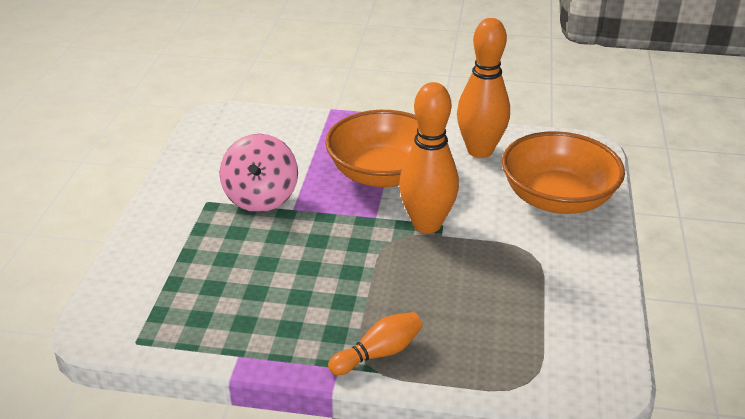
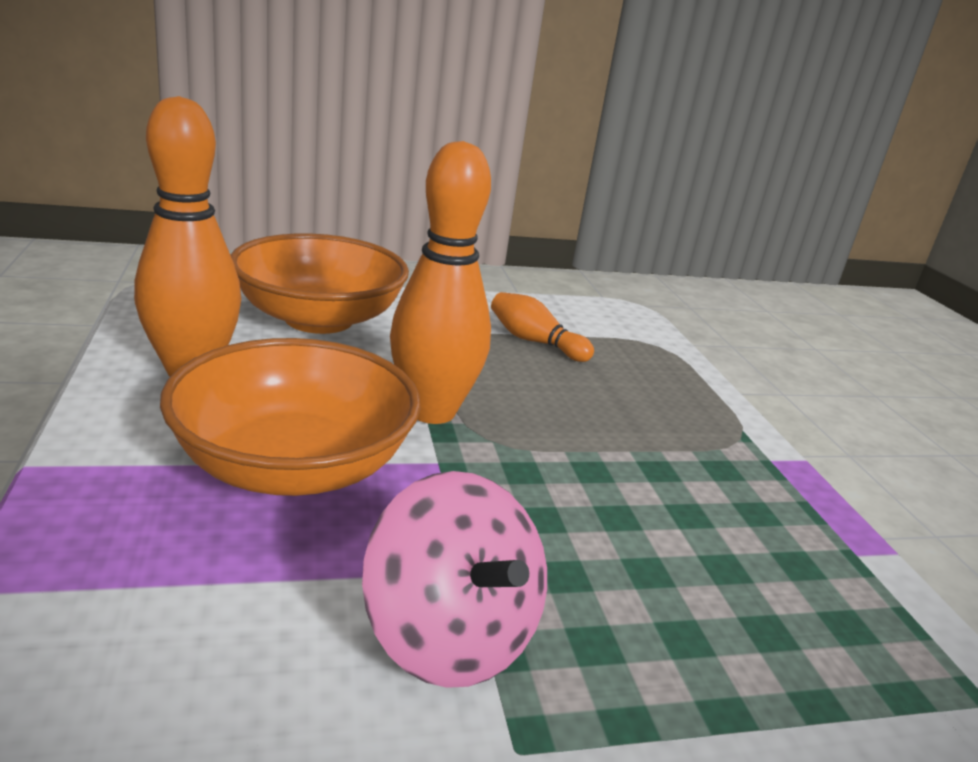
camera: 115 degrees left, 10 degrees down
(261, 197) = (450, 635): pink spinning top -> pink spinning top turned 75 degrees clockwise
(378, 353) = (717, 431): orange bowling pin -> orange bowling pin (535, 342)

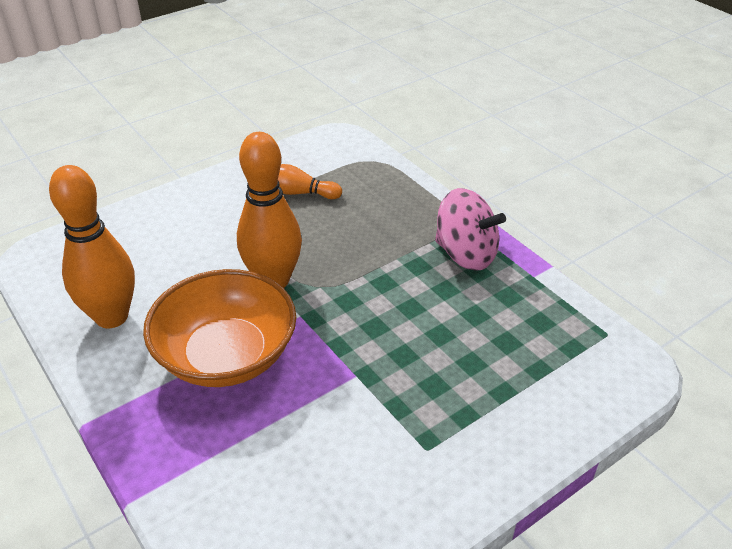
camera: 20 degrees left, 15 degrees up
(319, 319) = (151, 235): orange bowl -> none
(450, 635) = (369, 412): pink spinning top -> pink spinning top (466, 254)

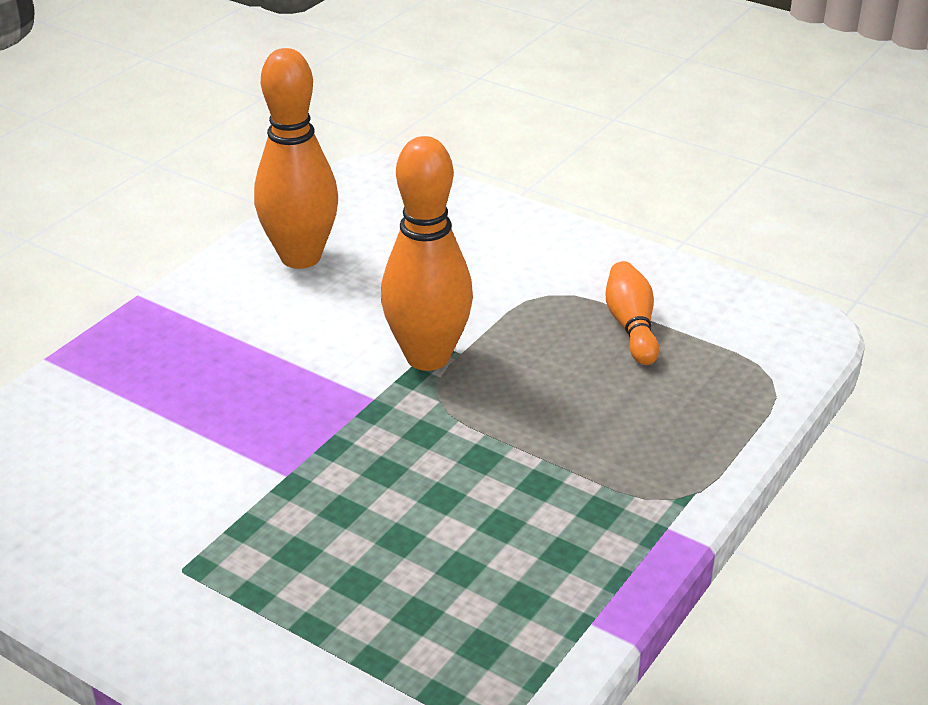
camera: 70 degrees right, 5 degrees down
(226, 355) = (276, 359): orange bowl -> none
(466, 254) = (597, 531): pink spinning top -> none

